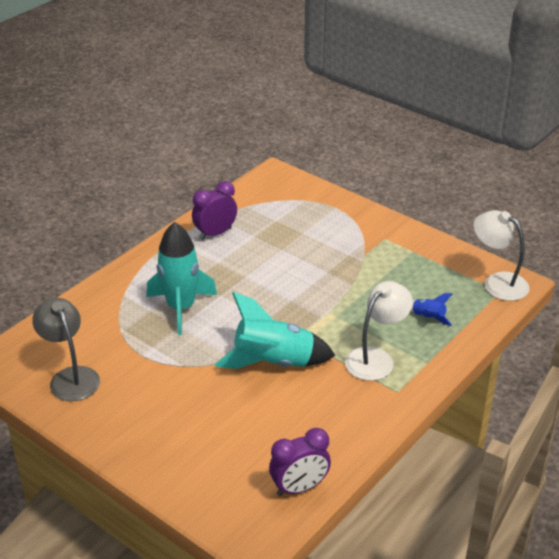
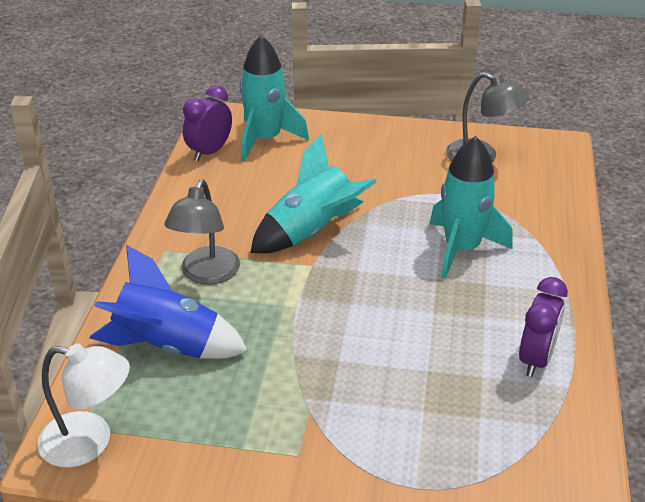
camera: 150 degrees right, 0 degrees up
(235, 481) = (265, 140): none -> turquoise rocket
(376, 358) = (206, 274): white lamp -> grey lamp
(428, 318) = (168, 346): blue rocket -> blue rocket, size x2.20

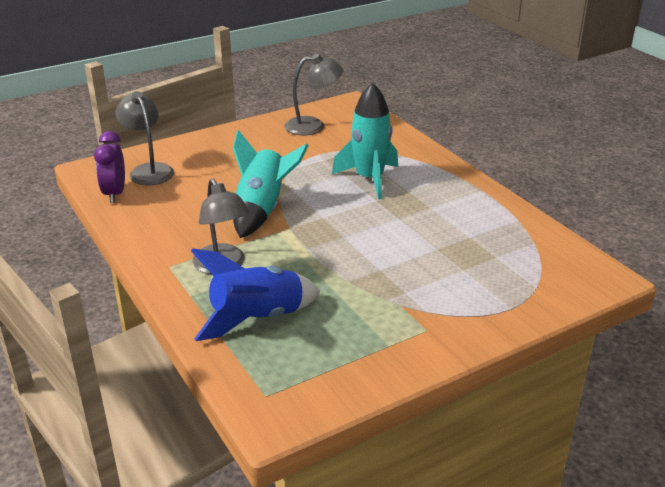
camera: 40 degrees left, 5 degrees down
(90, 442) = (283, 400): white lamp -> none
(265, 140) = (148, 170): turquoise rocket -> grey lamp
(536, 359) = (485, 215): purple clock -> none

